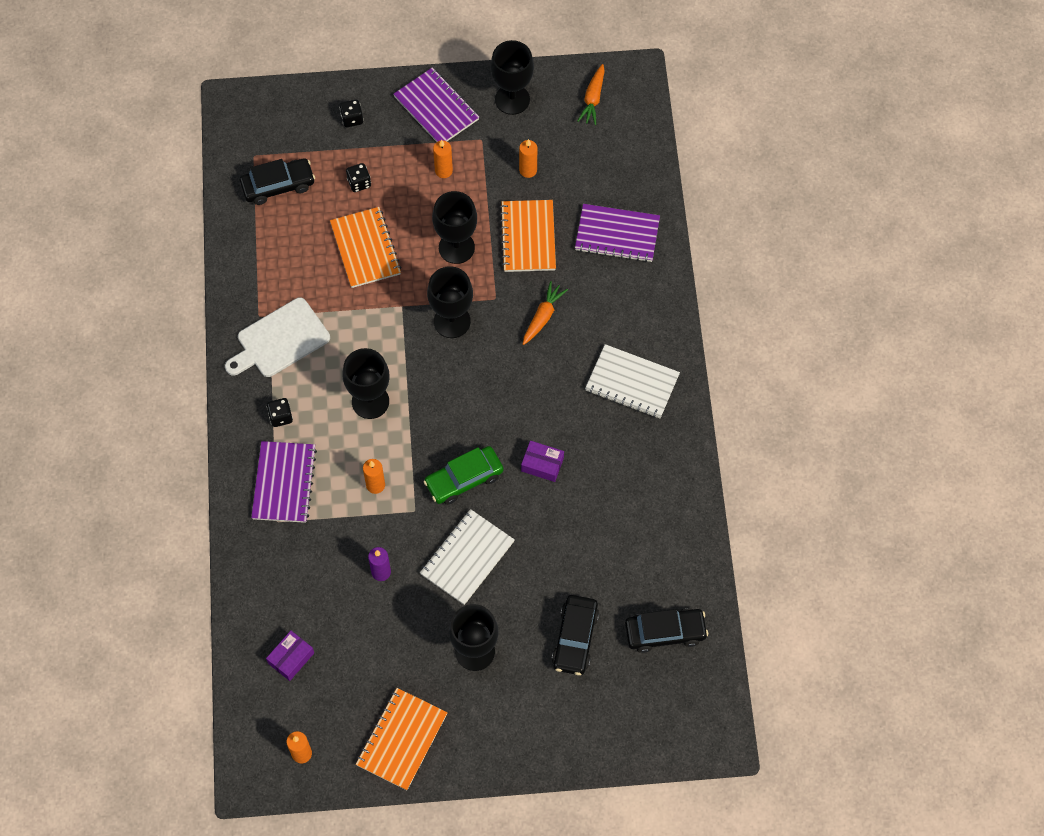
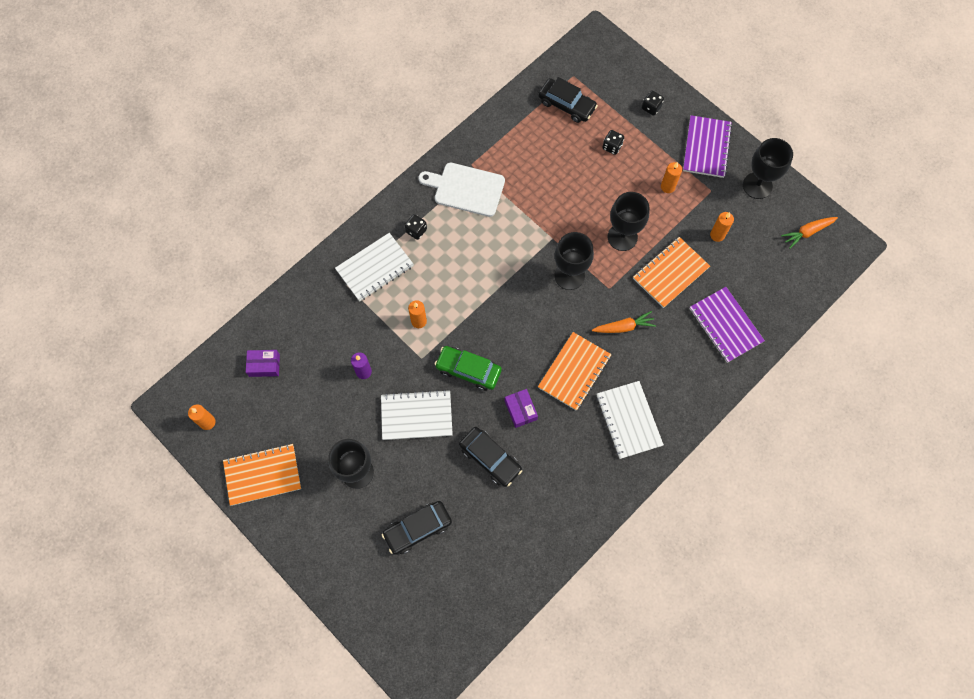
camera: 50 degrees right, 5 degrees up
(284, 483) = (375, 268): purple notebook -> white notebook
(365, 249) = (571, 186): orange notebook -> orange notebook (574, 372)
(370, 401) = (471, 272): black goblet -> none
(665, 632) = (470, 585): black car -> black car (490, 458)

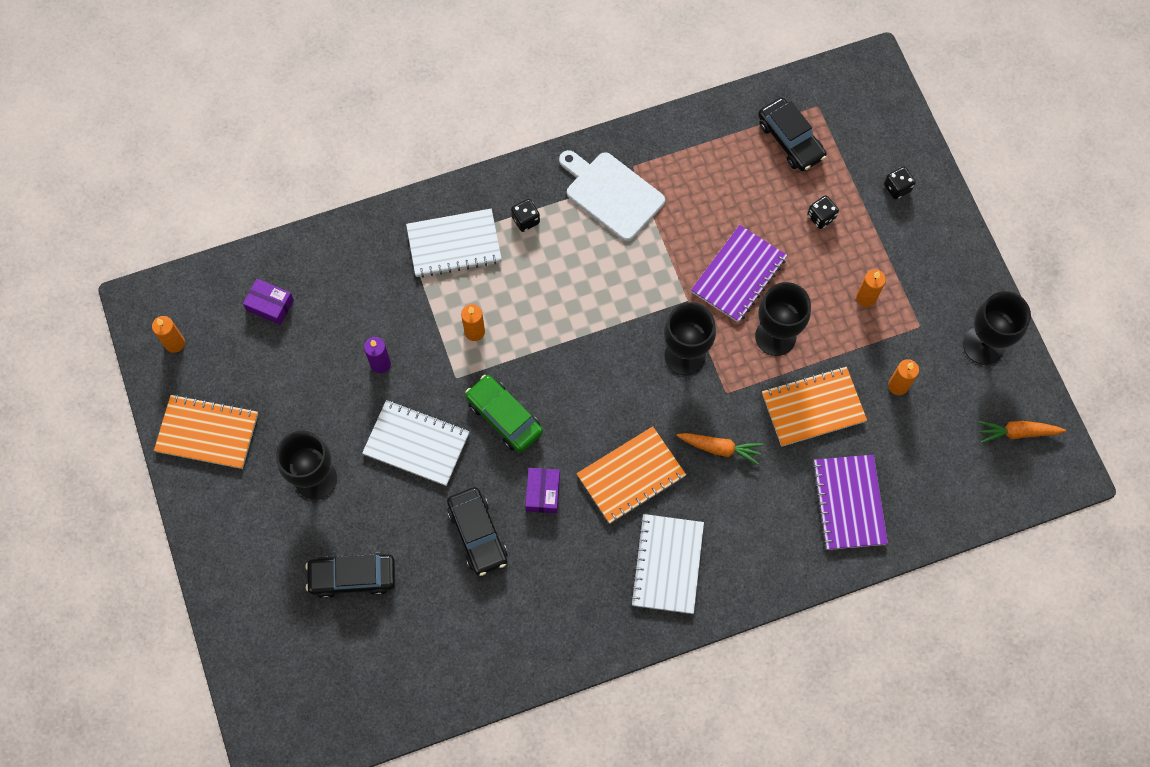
camera: 25 degrees right, 0 degrees up
(706, 148) = (942, 269): purple notebook -> purple notebook (738, 275)

